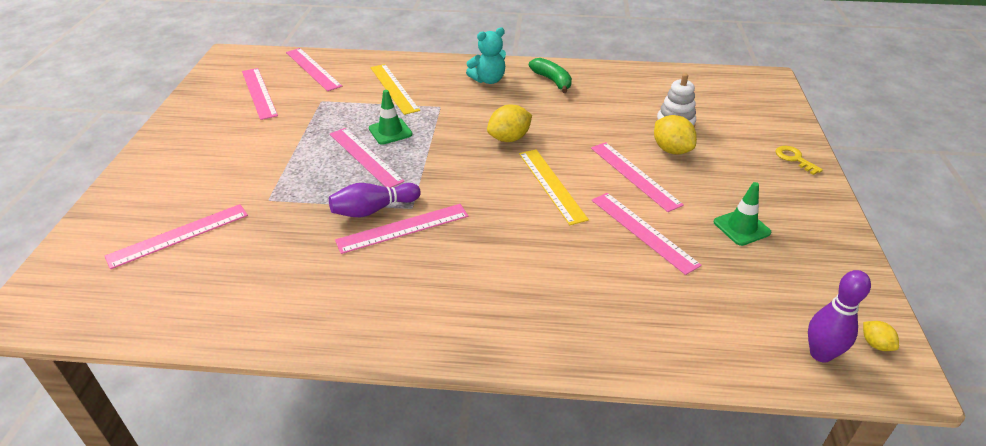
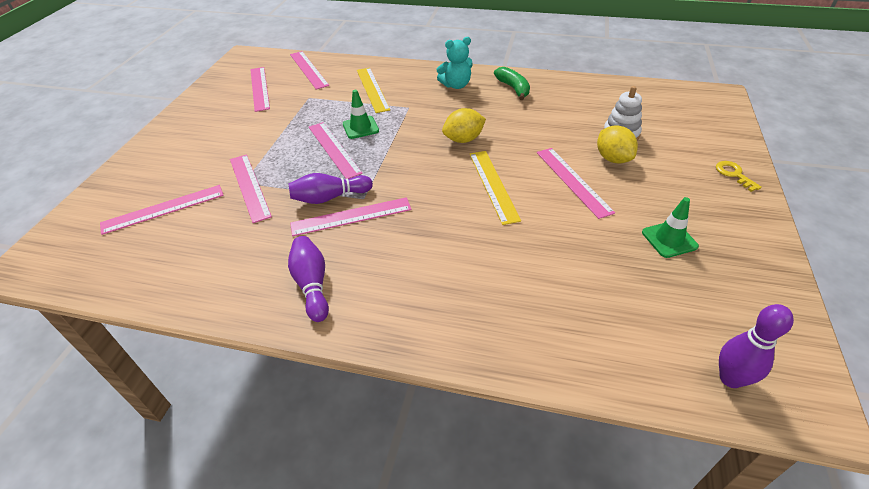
camera: 10 degrees right, 5 degrees up
(376, 303) = (312, 285): none -> purple bowling pin
(643, 231) = (571, 236): pink ruler -> pink ruler (249, 187)
(875, 344) = (791, 374): yellow lemon -> none

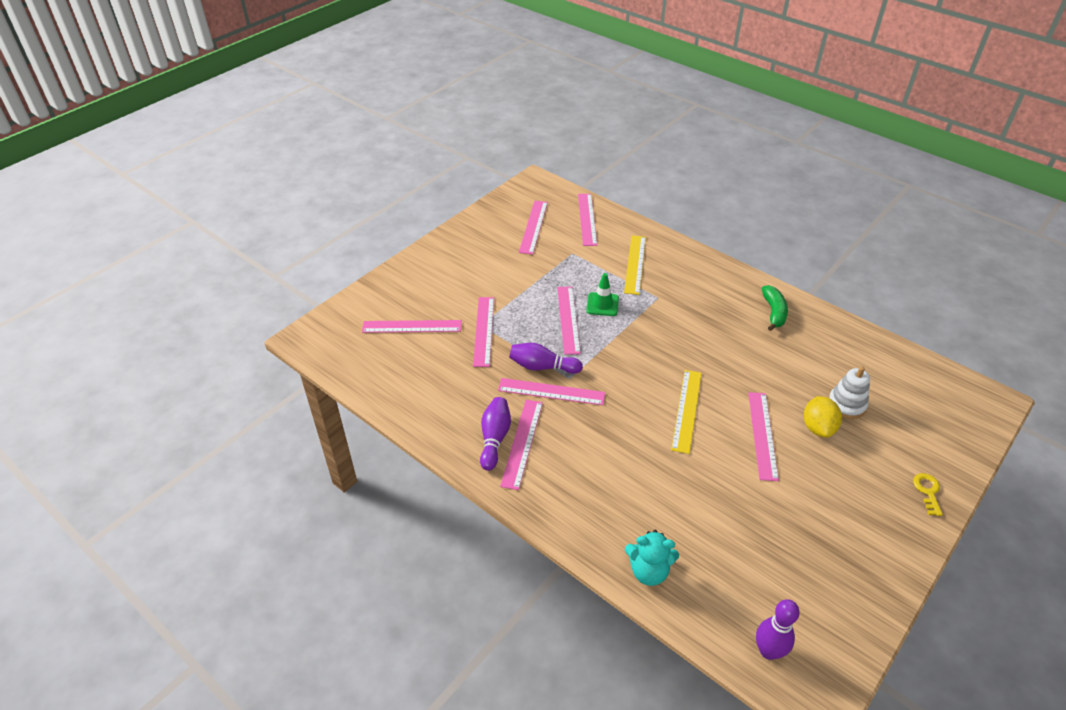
camera: 25 degrees right, 0 degrees up
(345, 277) = (522, 443): none -> pink ruler
(456, 85) = (718, 288): turquoise teddy bear -> turquoise teddy bear (649, 571)
(463, 139) = (688, 352): yellow lemon -> none
(669, 239) = (809, 525): green traffic cone -> none

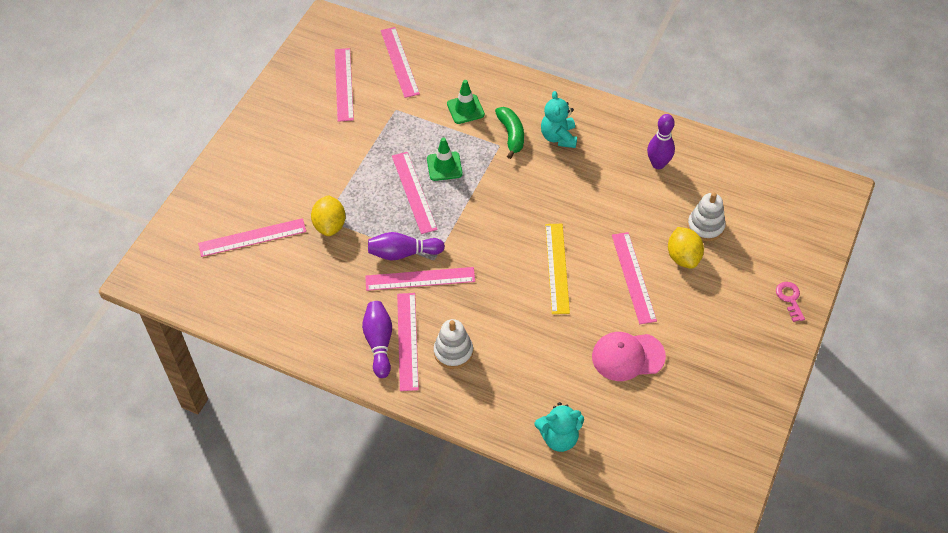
camera: 15 degrees left, 10 degrees up
(483, 331) = (330, 225): pink ruler -> yellow lemon
(563, 463) = (453, 352): none -> white stacking toy
(635, 264) = (465, 109): yellow ruler -> green traffic cone
(715, 301) = (558, 137): none -> turquoise teddy bear
(740, 508) = (627, 356): none -> pink cap
(768, 651) = (677, 482): purple bowling pin -> purple bowling pin (658, 164)
(774, 312) = (619, 137): green banana -> green banana (511, 135)
(927, 491) = (790, 299): yellow key -> pink key

